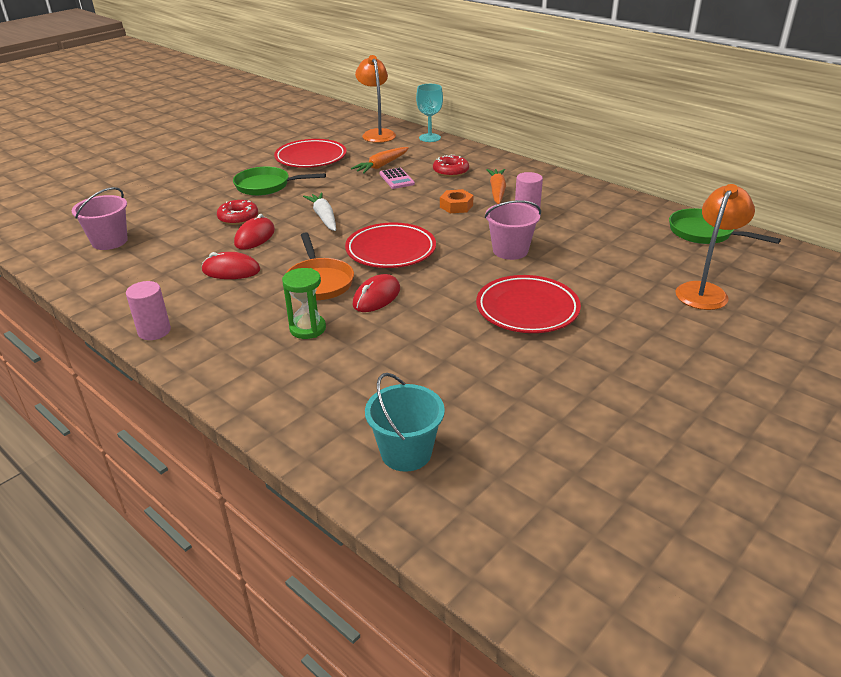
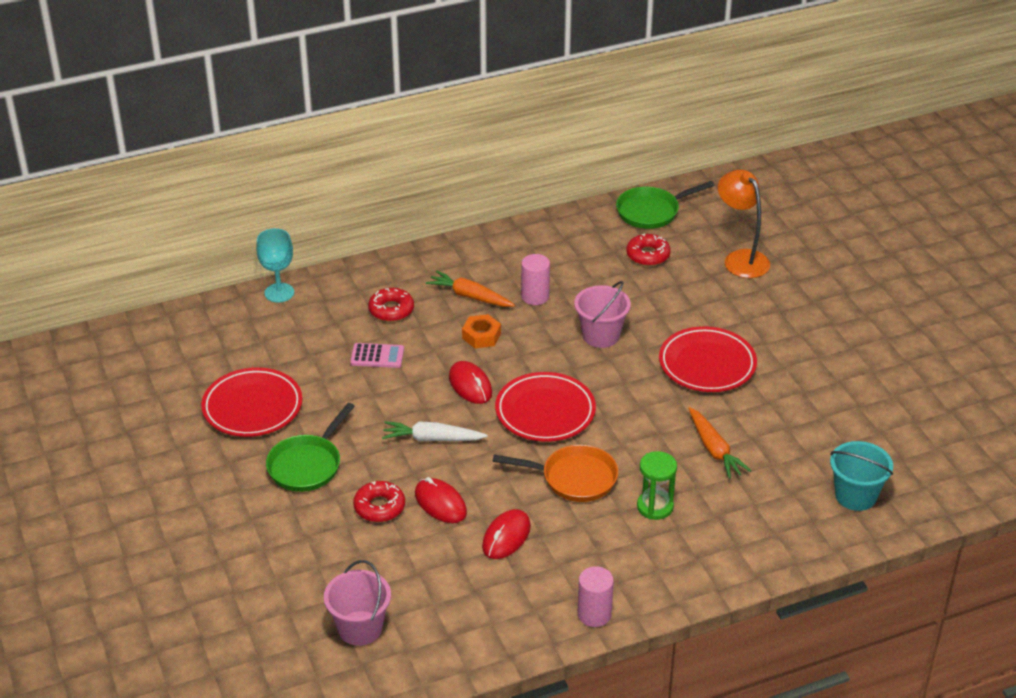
camera: 65 degrees left, 5 degrees up
(376, 297) = (628, 447): red mouse -> red mouse (470, 385)
(377, 134) = (224, 330): orange lamp -> none
(381, 166) = (329, 356): orange carrot -> orange carrot (714, 449)
(643, 245) = (648, 255): none -> red donut

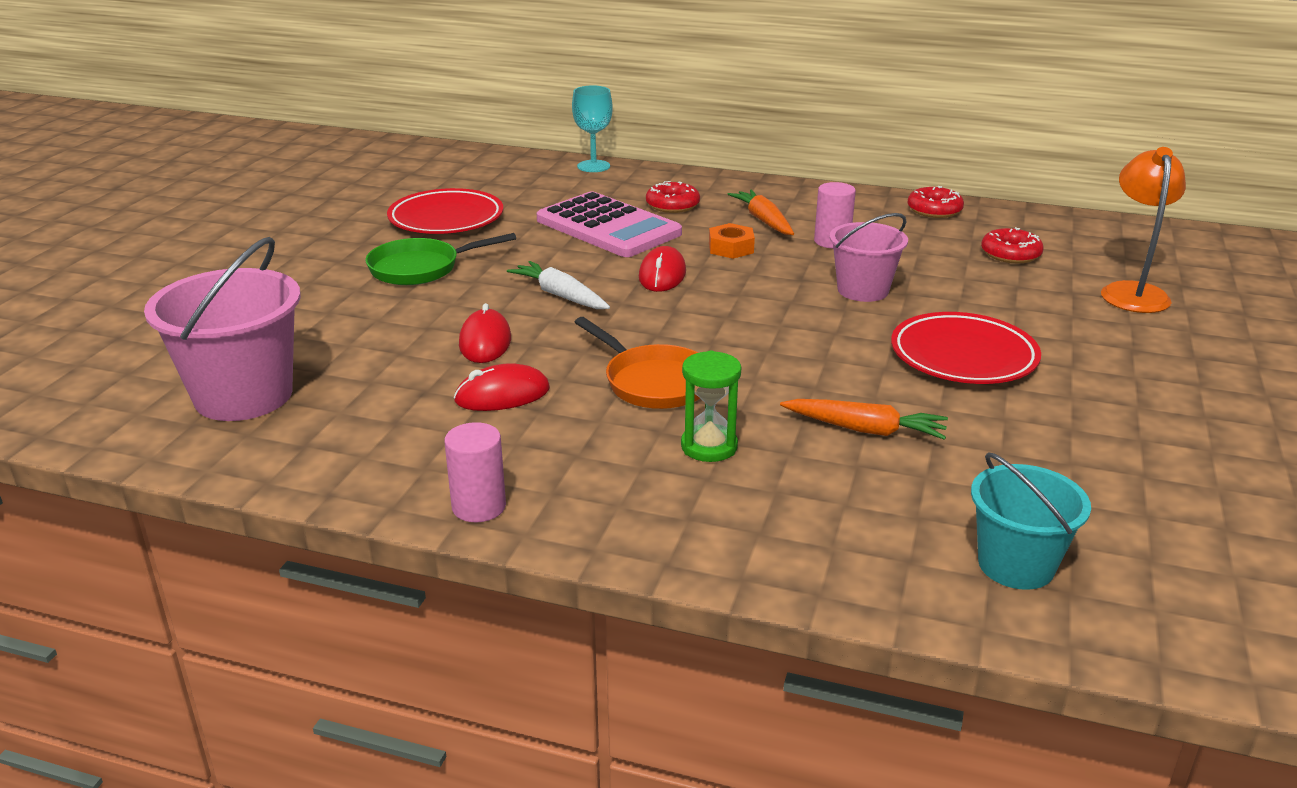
camera: 40 degrees right, 10 degrees down
(360, 628) = (243, 396): pink bucket -> pink bucket, size x1.58
(377, 356) = (608, 227): pink calculator -> pink calculator, size x2.19
(379, 507) = (426, 320): red donut -> red donut (934, 210)
(545, 412) = (707, 321): red plate -> none
(651, 212) = (1061, 227): green pan -> none
(714, 449) = (865, 429): orange carrot -> orange carrot turned 90 degrees counterclockwise

